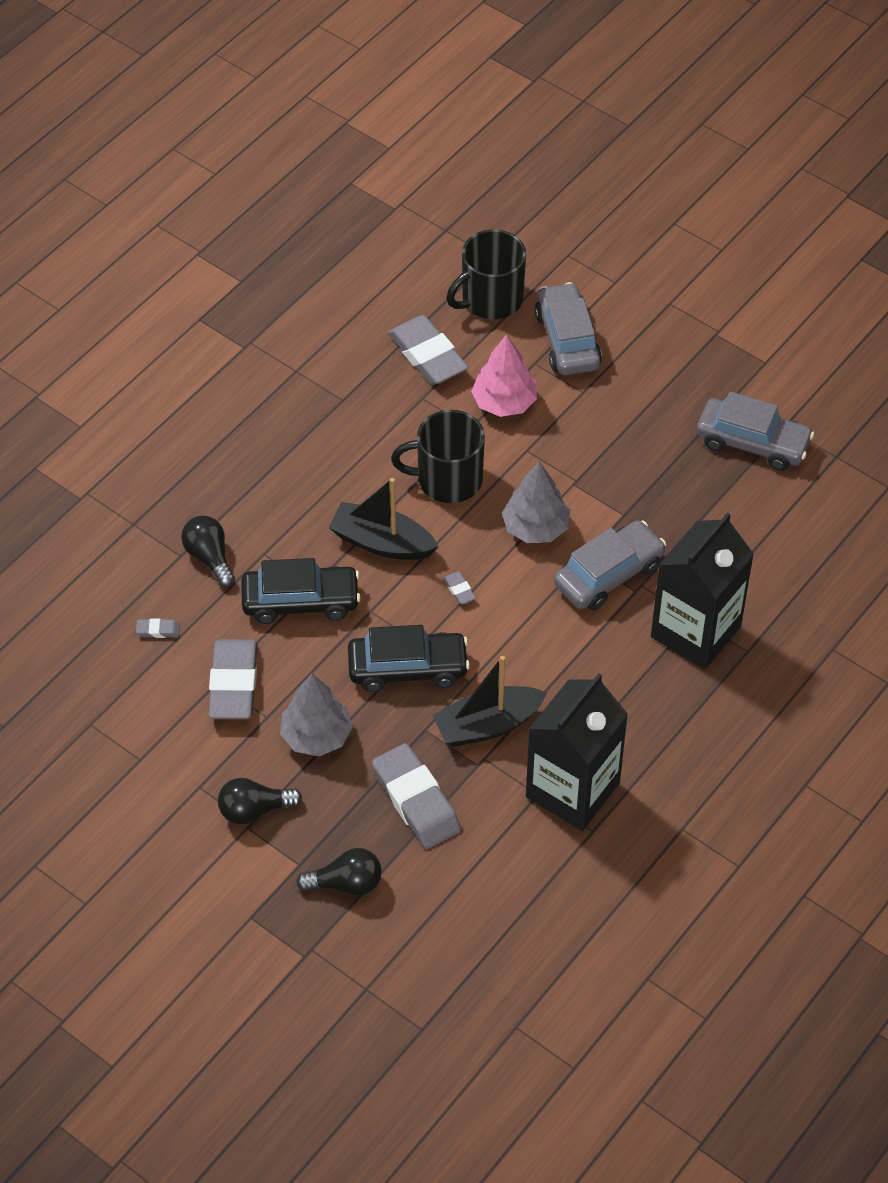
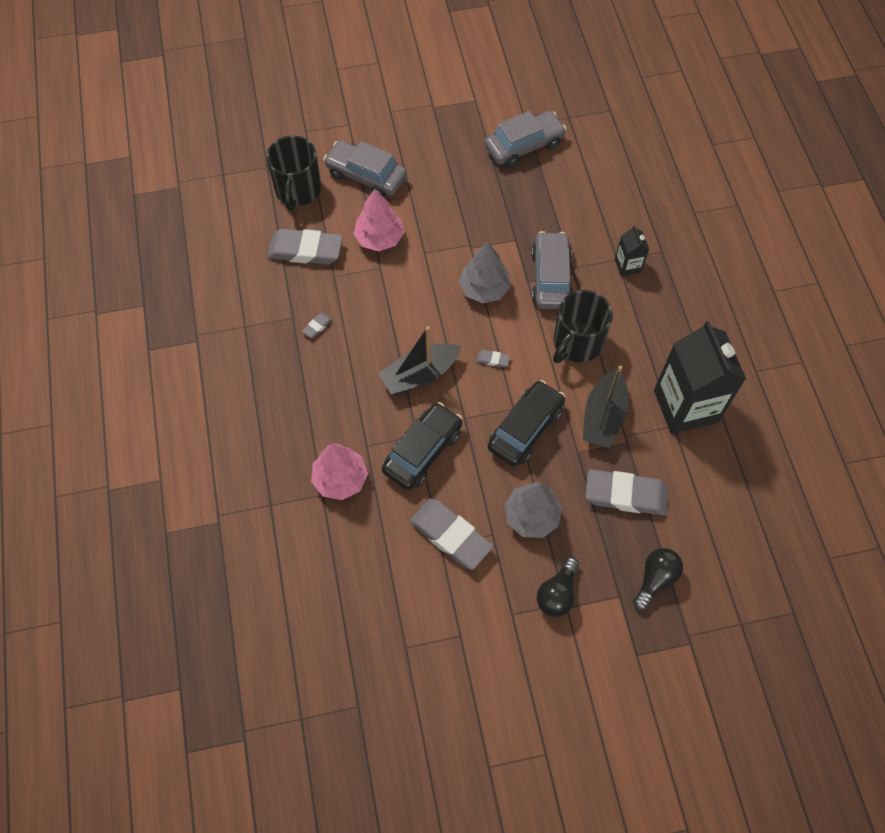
camera: 50 degrees left, 10 degrees up
(158, 630) = (369, 551): grey eraser -> grey eraser (317, 326)
(209, 557) = (340, 479): black light bulb -> pink tree
(448, 479) = (407, 307): black mug -> black mug (577, 343)
(695, 631) = (627, 265): black carton -> black carton, size x0.45

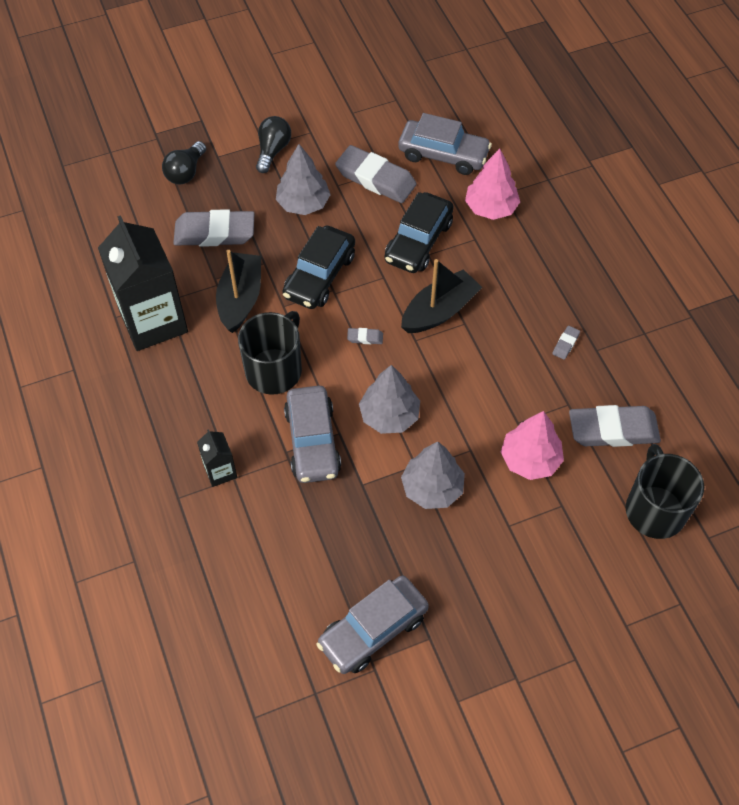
camera: 170 degrees right, 5 degrees down
(366, 176) = (575, 545): grey car -> grey car (443, 155)
(461, 229) = (432, 488): none -> grey tree

